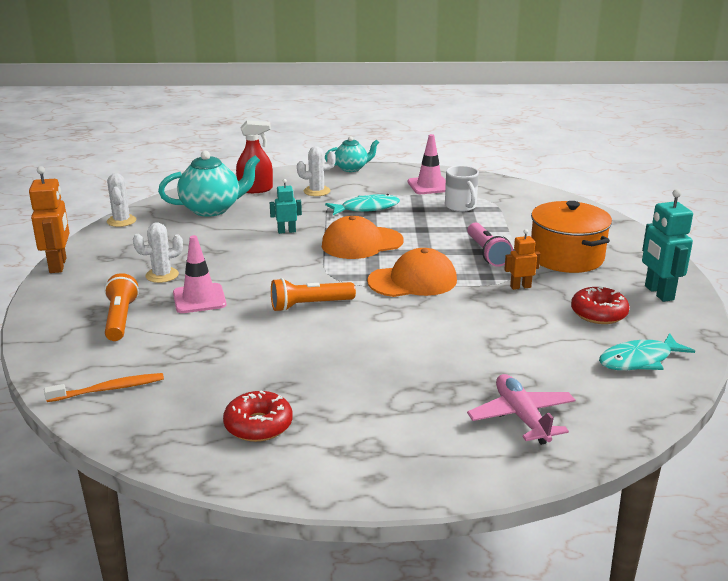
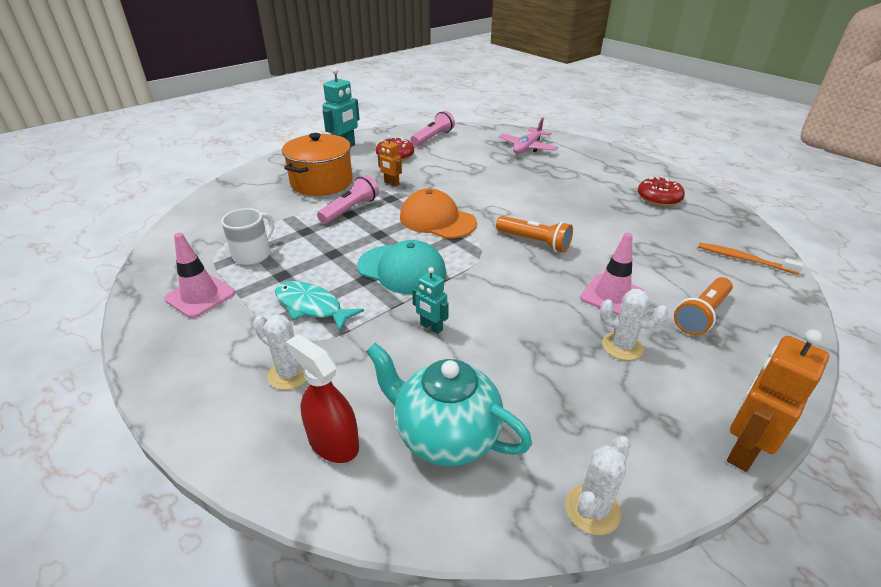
camera: 130 degrees left, 10 degrees up
(352, 168) = (166, 391): turquoise teapot -> none
(362, 243) = (402, 269): orange cap -> turquoise cap
(639, 360) = (433, 138): turquoise fish -> pink flashlight

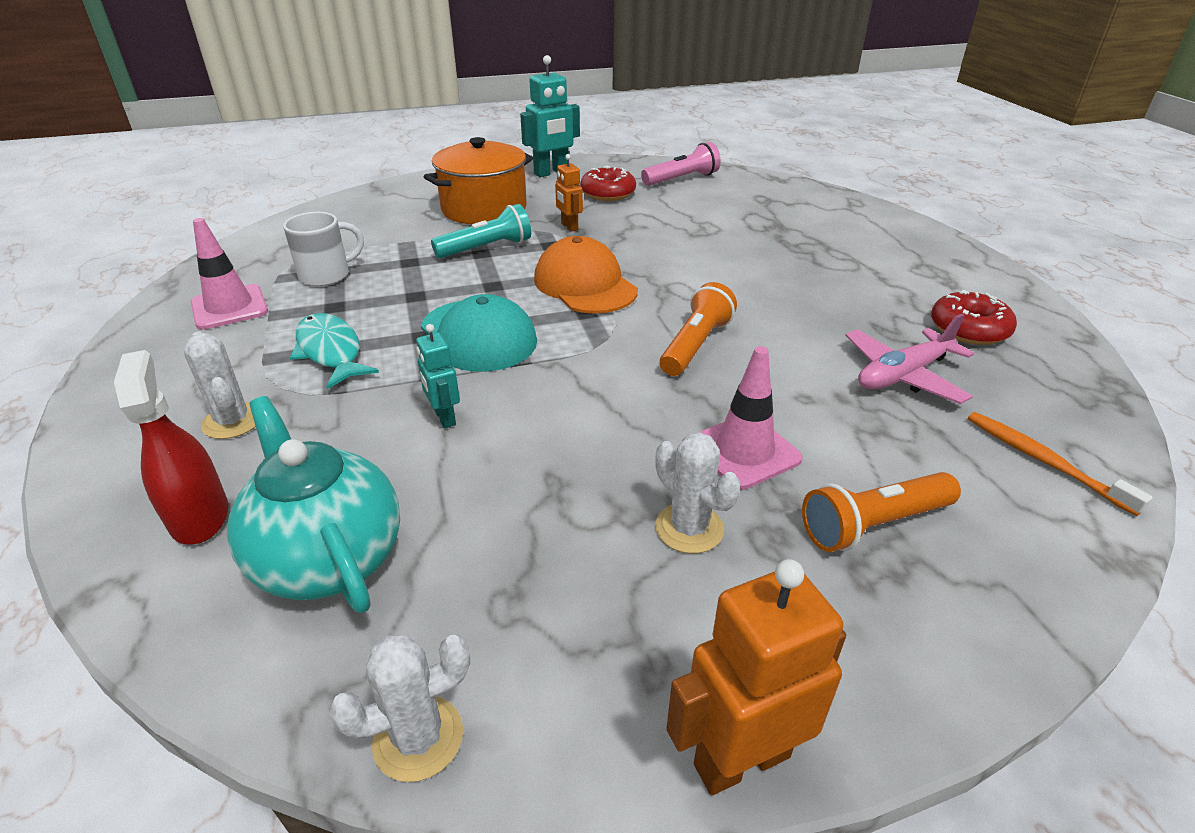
camera: 25 degrees right, 0 degrees up
(350, 210) = (486, 248): pink flashlight -> turquoise flashlight
(527, 147) = (811, 215): pink plane -> pink plane (903, 375)
(534, 242) = (695, 345): orange flashlight -> orange flashlight turned 120 degrees counterclockwise

